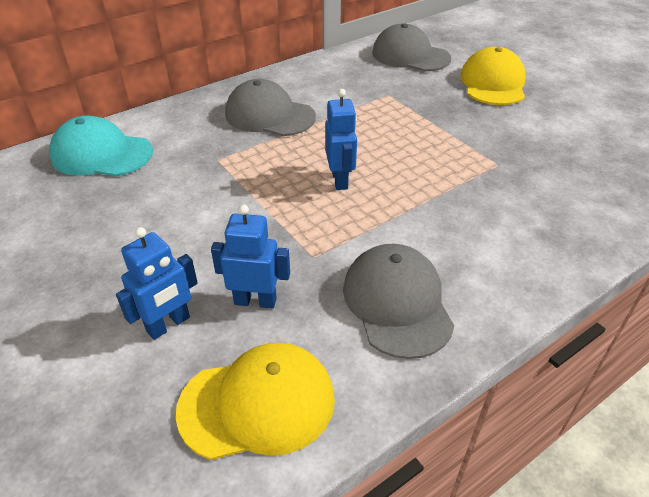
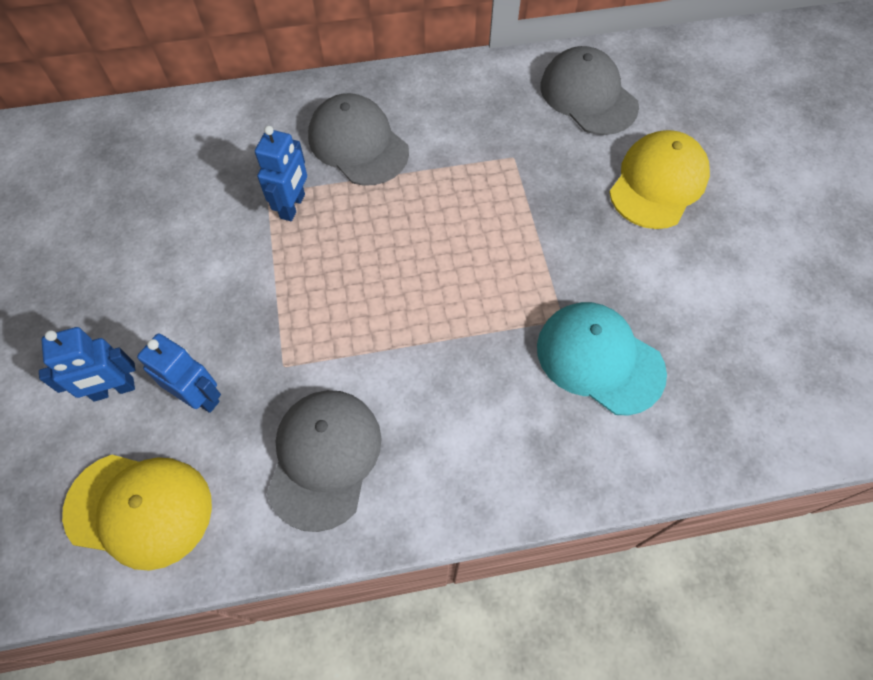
camera: 25 degrees right, 20 degrees up
(101, 154) = (161, 142): turquoise cap -> turquoise cap (599, 359)
(340, 180) = (372, 272): blue robot -> blue robot (293, 206)

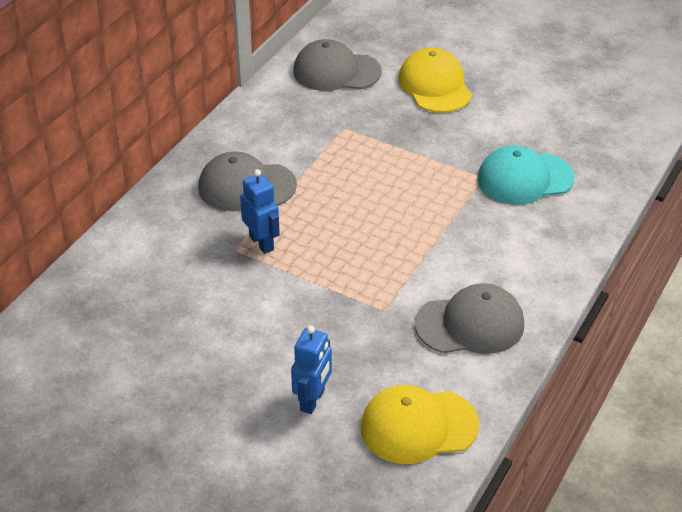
camera: 50 degrees left, 20 degrees down
(139, 509) = (418, 426): yellow cap -> yellow cap turned 150 degrees counterclockwise
(200, 396) = (364, 360): blue robot -> none
(324, 458) = (470, 324): grey cap -> grey cap turned 120 degrees clockwise

